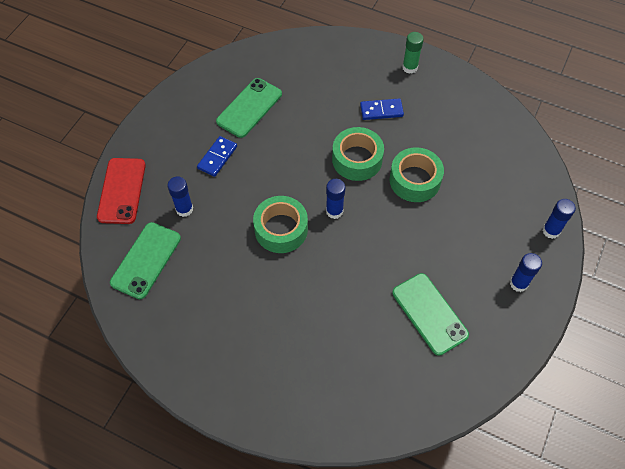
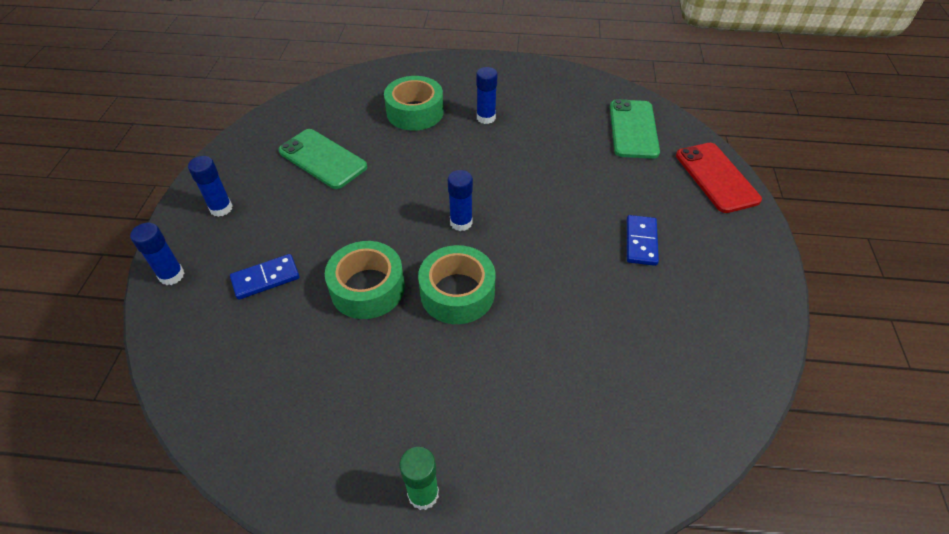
camera: 160 degrees right, 10 degrees down
(184, 209) = (633, 179): blue glue stick -> blue glue stick (486, 118)
(249, 108) = (650, 322): green phone -> none
(281, 229) = (514, 189): green tape -> green tape (415, 112)
(381, 110) = (448, 382): blue domino -> blue domino (266, 278)

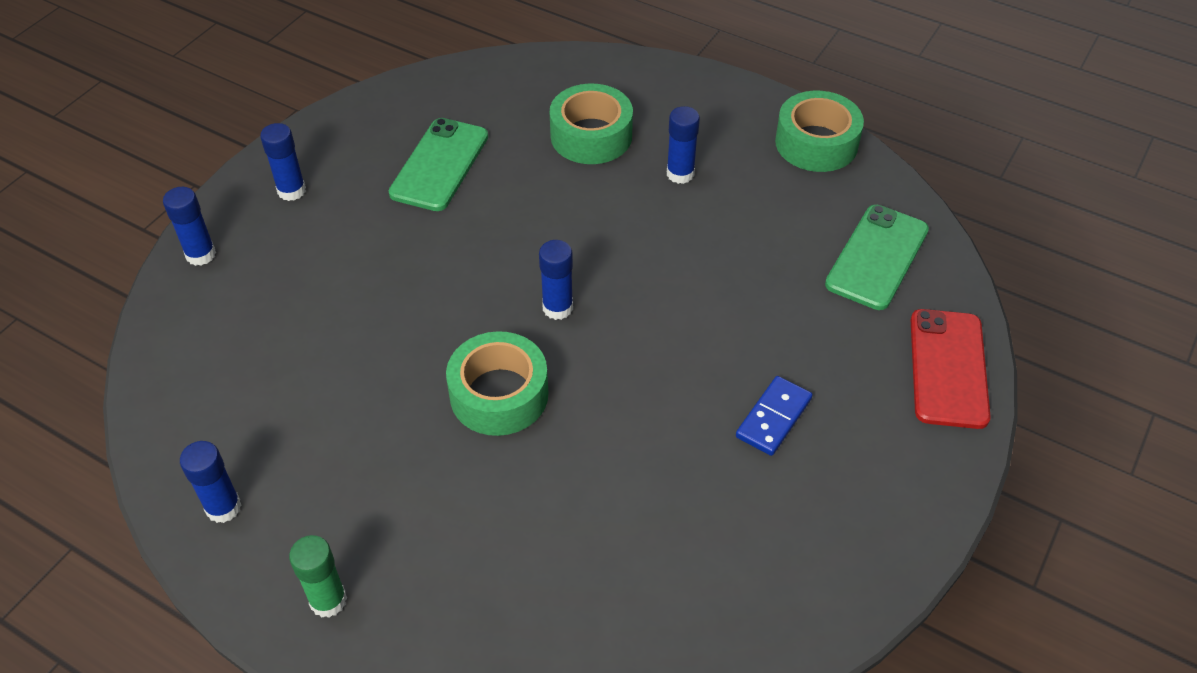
camera: 25 degrees right, 0 degrees up
(266, 278) = (296, 295): blue domino -> none
(296, 458) = (223, 507): none -> blue glue stick
(323, 159) = (440, 165): green phone -> green phone turned 45 degrees clockwise
(367, 288) = (400, 349): green tape -> green tape (816, 143)

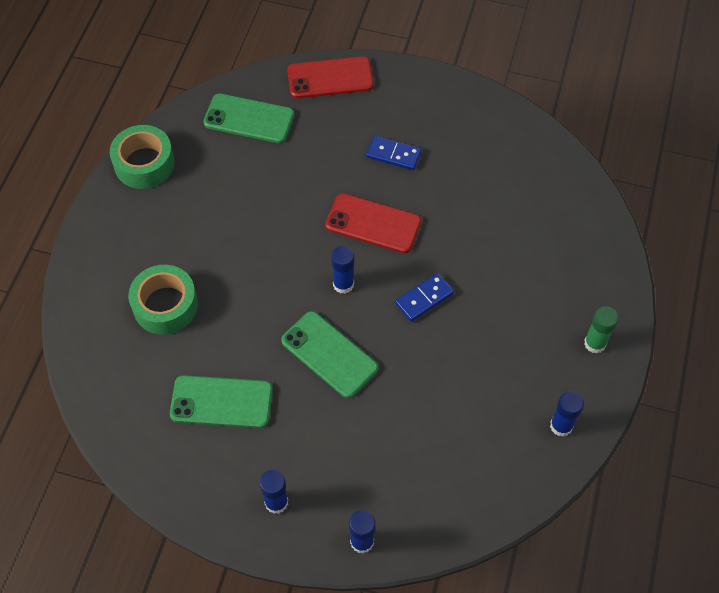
camera: 105 degrees left, 10 degrees up
(457, 272) = (329, 354): none -> green phone
(499, 394) = (424, 298): green tape -> blue domino
(649, 363) = (373, 223): none -> red phone
(680, 174) = (195, 239): blue glue stick -> none

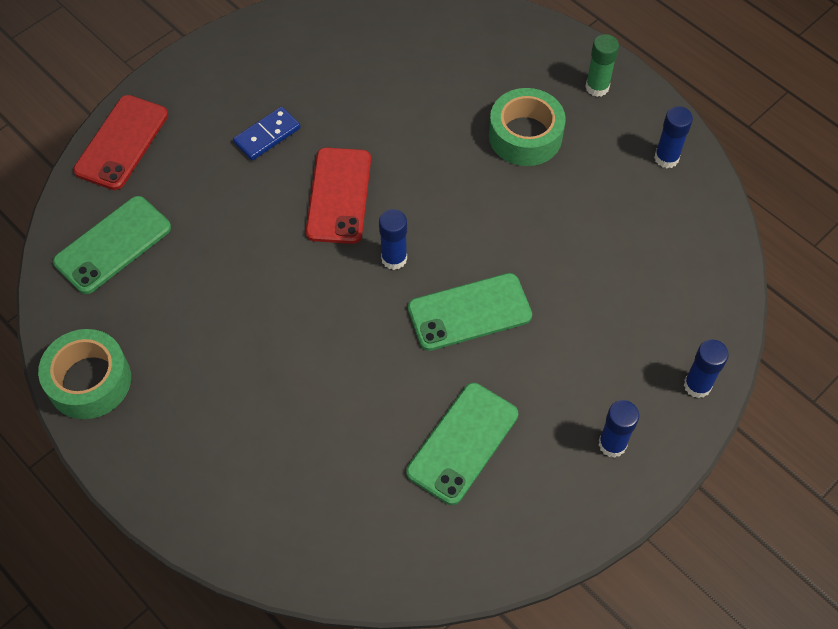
camera: 60 degrees left, 0 degrees up
(165, 305) = (302, 445): green tape -> green tape (525, 136)
(373, 223) = (339, 196): red phone -> red phone turned 45 degrees counterclockwise
(424, 298) = (459, 196): blue domino -> none

